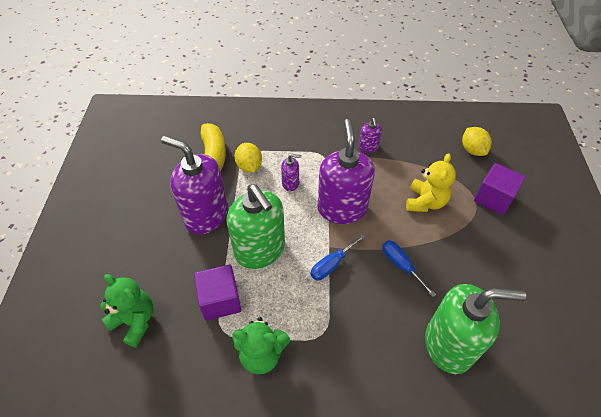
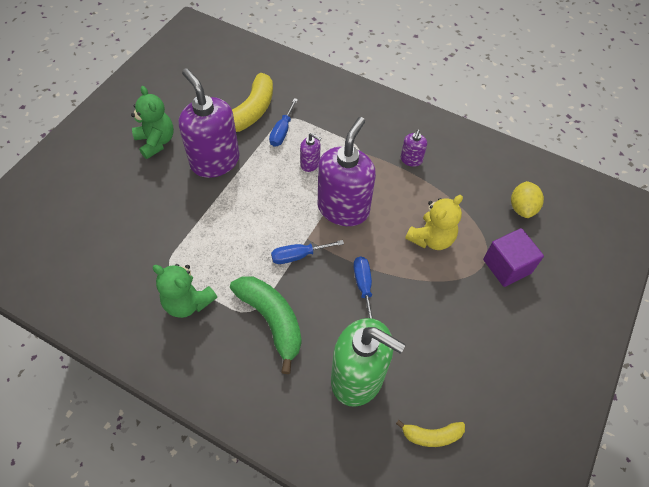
camera: 25 degrees right, 5 degrees up
(135, 321) = (104, 226): green teddy bear -> green teddy bear (156, 142)
(220, 300) = (182, 241): purple cube -> none
(249, 166) = (282, 131): yellow lemon -> blue screwdriver
(260, 250) = (242, 213): green soap dispenser -> none
(346, 332) = (271, 320): none -> green banana
(536, 362) = (431, 435): none -> yellow banana

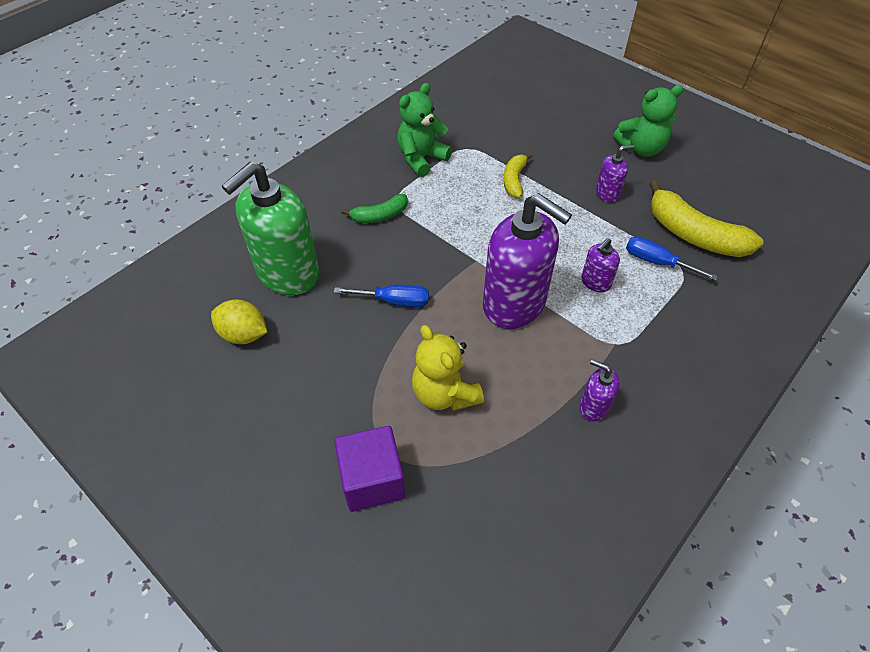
camera: 105 degrees right, 5 degrees down
(215, 161) = (607, 193): purple soap dispenser -> purple soap dispenser, size x0.45
(271, 320) = (380, 215): green banana -> green banana, size x0.56
(298, 255) = (453, 248): blue screwdriver -> none
(431, 435) = (197, 322): yellow banana -> yellow banana (514, 180)
(522, 208) = (472, 548): yellow lemon -> yellow lemon (244, 334)

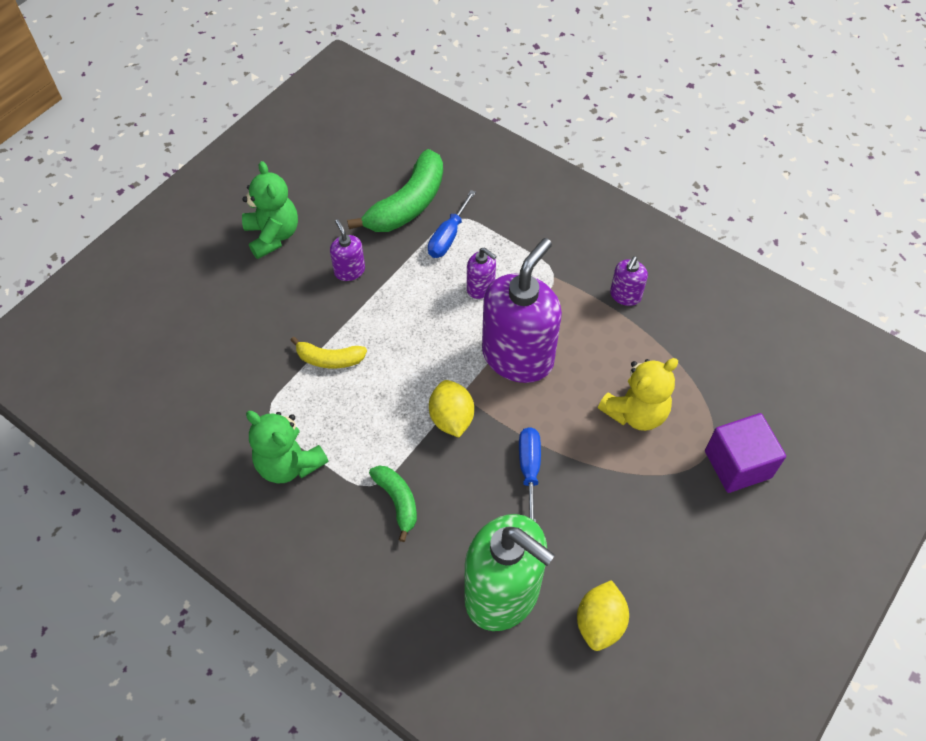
camera: 95 degrees left, 5 degrees up
(451, 252) = (451, 418): none -> yellow lemon
(694, 235) = (408, 204): yellow banana -> green banana

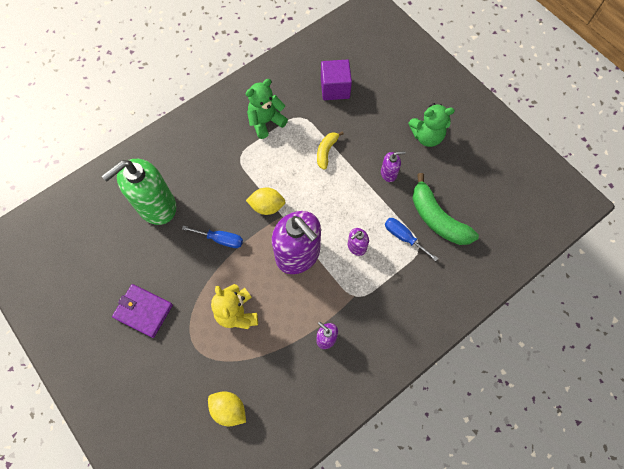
camera: 105 degrees right, 10 degrees up
(397, 501) = (226, 168): green banana -> none
(599, 623) = (122, 249): yellow lemon -> yellow lemon (229, 409)
(687, 546) = (143, 311): none -> purple wallet
(737, 464) = (181, 363): purple cube -> purple cube (335, 88)

